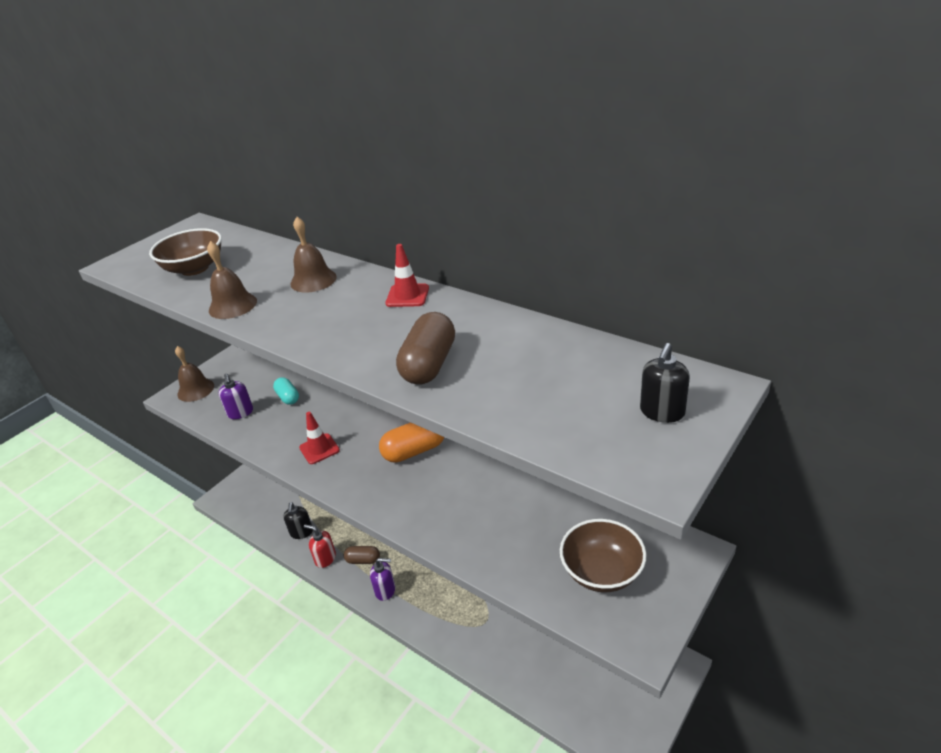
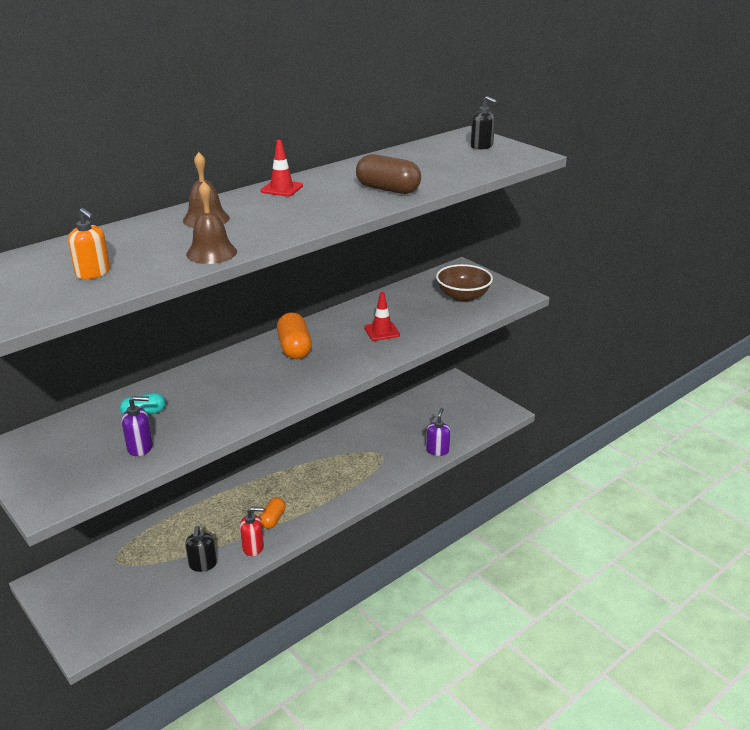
camera: 80 degrees left, 5 degrees down
(194, 268) = (93, 273): brown bowl -> orange soap dispenser
(195, 390) = (52, 485): brown bell -> none
(301, 532) = (202, 564): black soap dispenser -> black soap dispenser turned 75 degrees clockwise
(319, 449) = (250, 397): red traffic cone -> red traffic cone (382, 331)
(325, 558) = (253, 547): red soap dispenser -> red soap dispenser turned 135 degrees counterclockwise
(363, 560) = (273, 519): brown capsule -> orange capsule
(385, 590) = (318, 508): purple soap dispenser -> purple soap dispenser (437, 450)

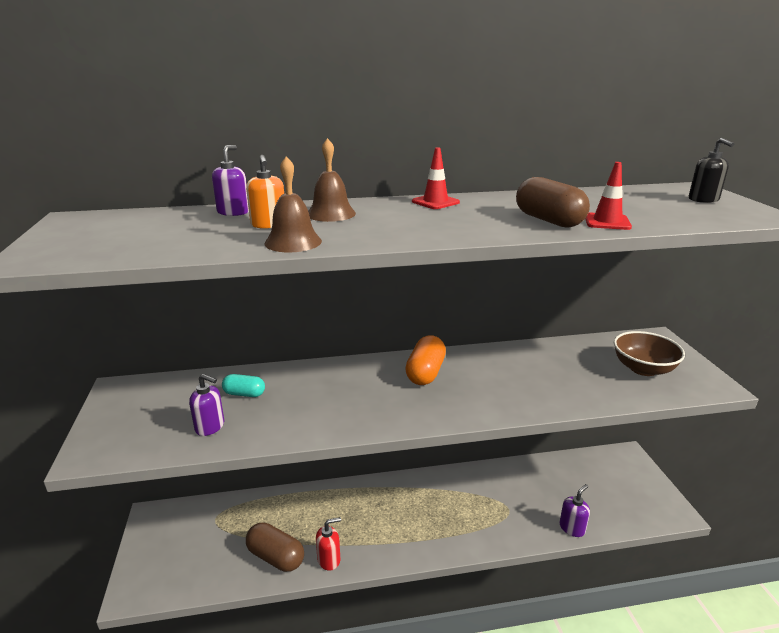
camera: 30 degrees right, 5 degrees down
(93, 273) = (169, 237): orange soap dispenser -> orange soap dispenser (269, 224)
(112, 236) = (233, 212): none -> purple soap dispenser
(202, 564) = (276, 557): black soap dispenser -> brown capsule
(253, 547) = (329, 559): red soap dispenser -> red soap dispenser turned 45 degrees counterclockwise
(273, 519) = (365, 537): orange capsule -> none
(382, 331) = (526, 381): red traffic cone -> red traffic cone (607, 222)

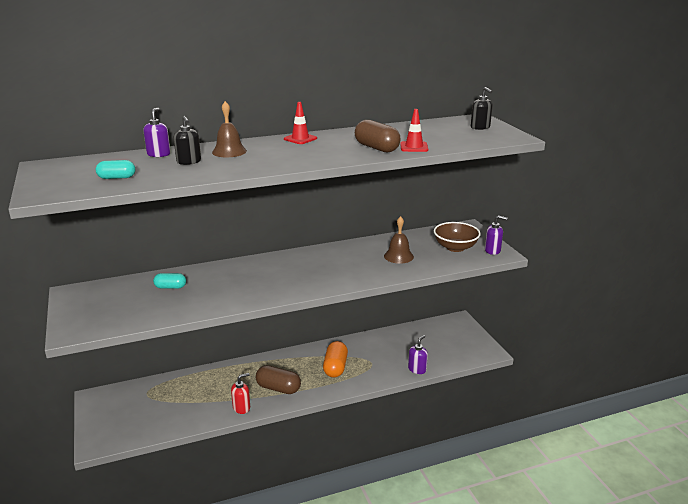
camera: 10 degrees left, 0 degrees up
(155, 241) = (117, 178): none -> turquoise capsule
(210, 427) = (152, 309): purple soap dispenser -> purple soap dispenser (492, 250)
(269, 224) = (189, 162): orange soap dispenser -> black soap dispenser
(276, 557) = (201, 411): brown capsule -> brown capsule (278, 388)
(293, 242) = (211, 172): brown bell -> brown bell (398, 256)
(425, 373) = (302, 263): orange capsule -> orange capsule (335, 367)

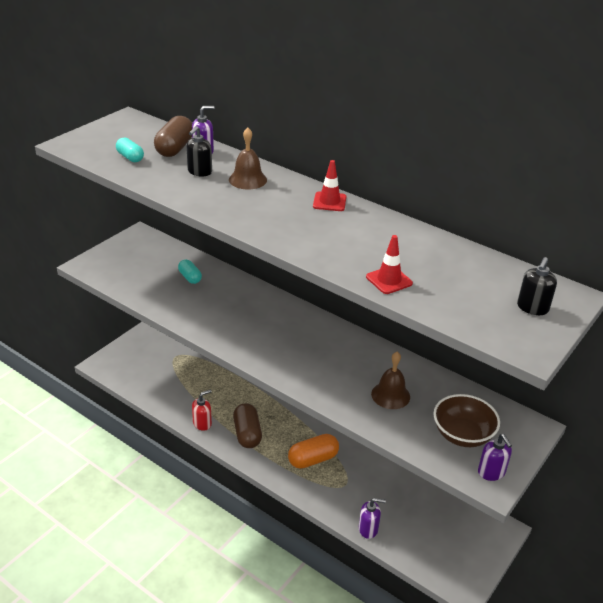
camera: 55 degrees right, 10 degrees up
(241, 407) = (202, 423): red soap dispenser -> red soap dispenser turned 60 degrees counterclockwise
(376, 148) = (355, 257): brown capsule -> brown capsule (175, 148)

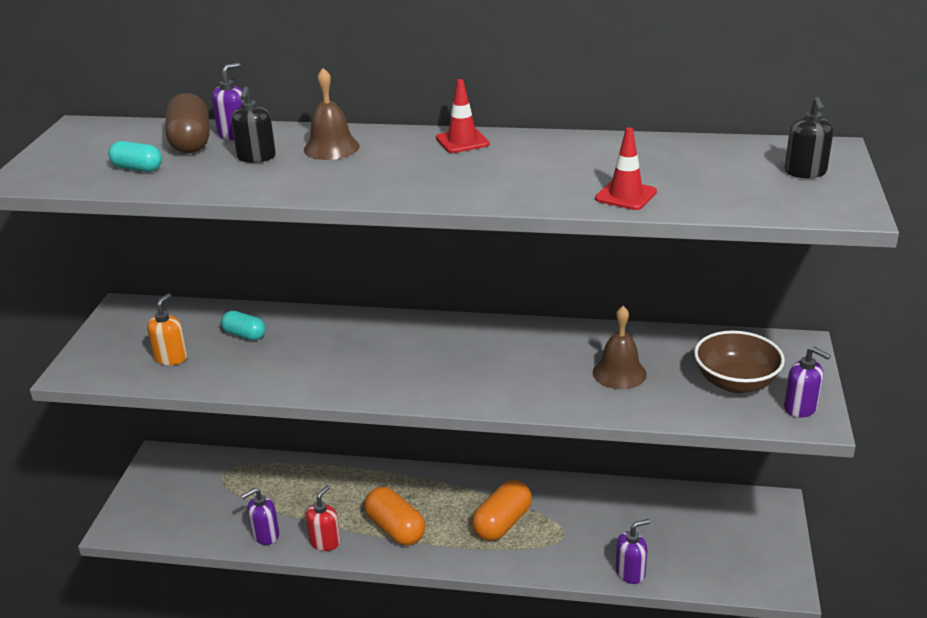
camera: 25 degrees left, 5 degrees down
(140, 276) = (171, 358): none -> orange soap dispenser
(173, 404) = (265, 535): none -> purple soap dispenser
(247, 434) = (395, 529): brown capsule -> orange capsule

